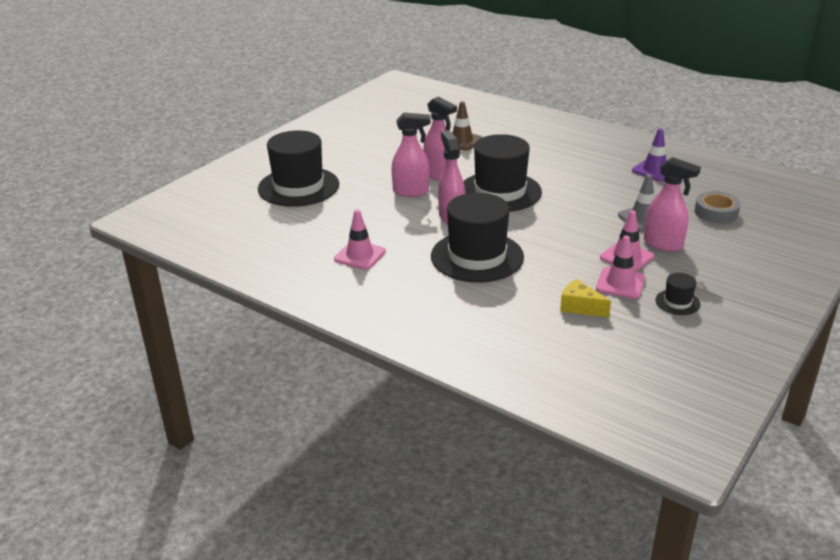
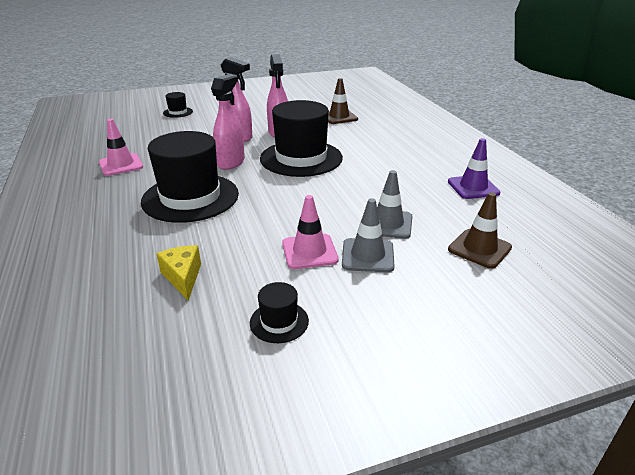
camera: 35 degrees right, 0 degrees up
(298, 187) = (178, 112): black hat -> black hat, size x0.43
(620, 283) = (258, 273): pink traffic cone -> none
(663, 244) = (367, 255): pink spray bottle -> grey traffic cone
(716, 212) = (479, 248): grey tape -> brown traffic cone

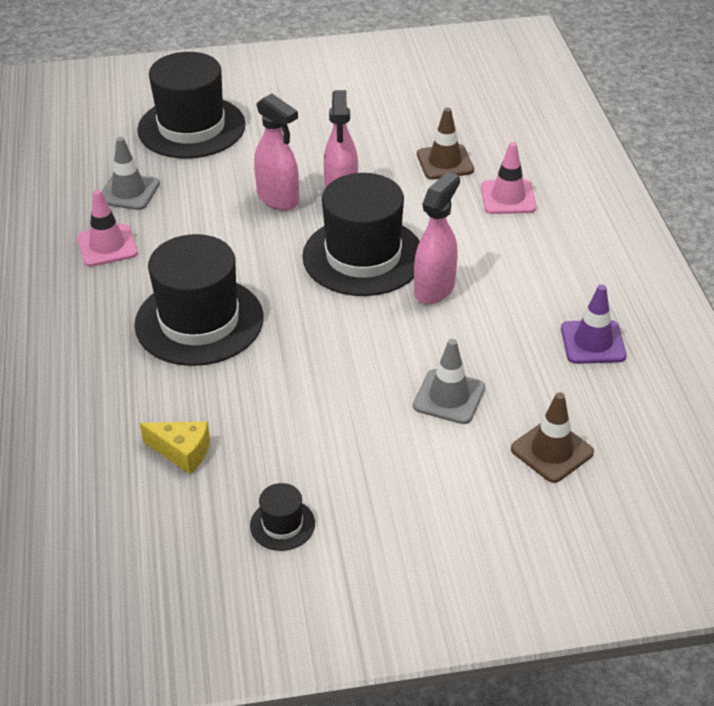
camera: 10 degrees right, 10 degrees up
(178, 112) = (191, 127): black hat -> black hat, size x2.31
(183, 277) = (182, 452): yellow cheese -> yellow cheese turned 120 degrees clockwise
(231, 162) = (261, 256): pink spray bottle -> pink spray bottle (434, 289)
(309, 251) = (337, 431): pink traffic cone -> pink traffic cone (508, 197)
(367, 255) = (407, 445): grey traffic cone -> grey traffic cone (129, 192)

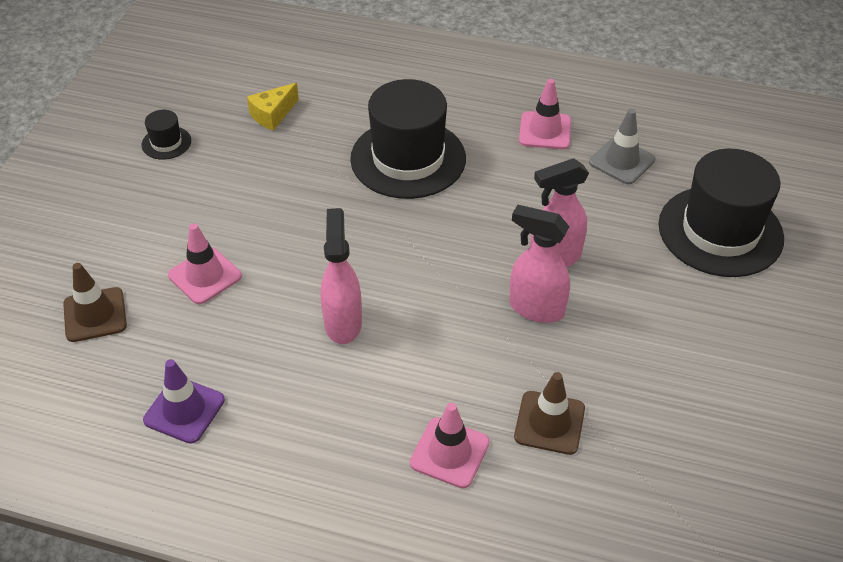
camera: 115 degrees right, 5 degrees up
(363, 256) = (425, 289): black hat -> none
(434, 289) = (343, 323): pink spray bottle -> pink spray bottle turned 150 degrees counterclockwise
(449, 397) = (205, 276): grey traffic cone -> pink traffic cone

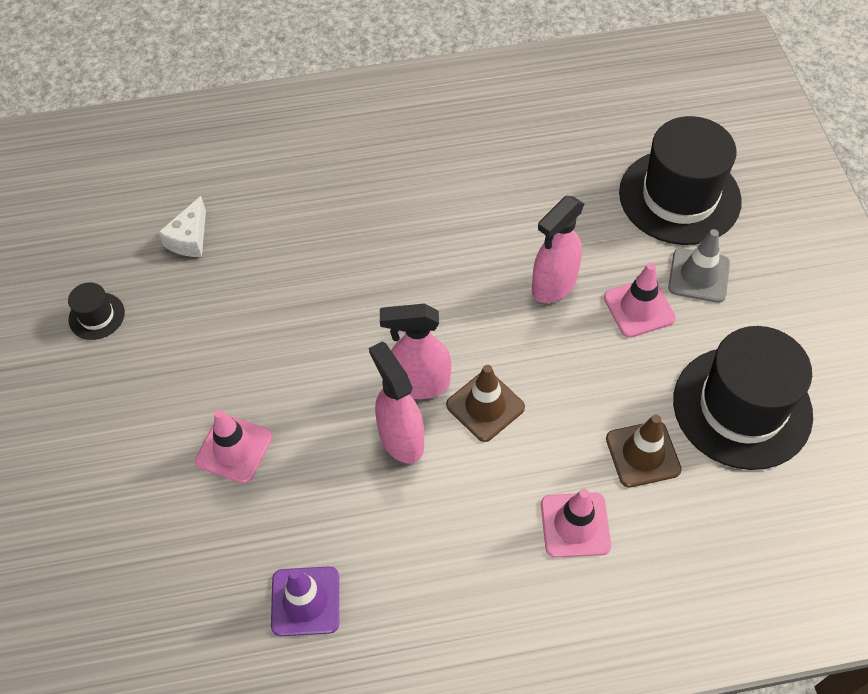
camera: 25 degrees left, 10 degrees up
(95, 315) = (148, 542): brown traffic cone -> brown traffic cone (485, 406)
(272, 115) = (190, 239): yellow cheese -> white cheese
(408, 158) = (356, 234): black hat -> black hat (742, 407)
(536, 308) = (566, 345): pink spray bottle -> pink spray bottle (420, 384)
(545, 131) = (468, 152): pink traffic cone -> pink traffic cone (639, 308)
(621, 161) = (555, 158): grey traffic cone -> grey traffic cone (698, 275)

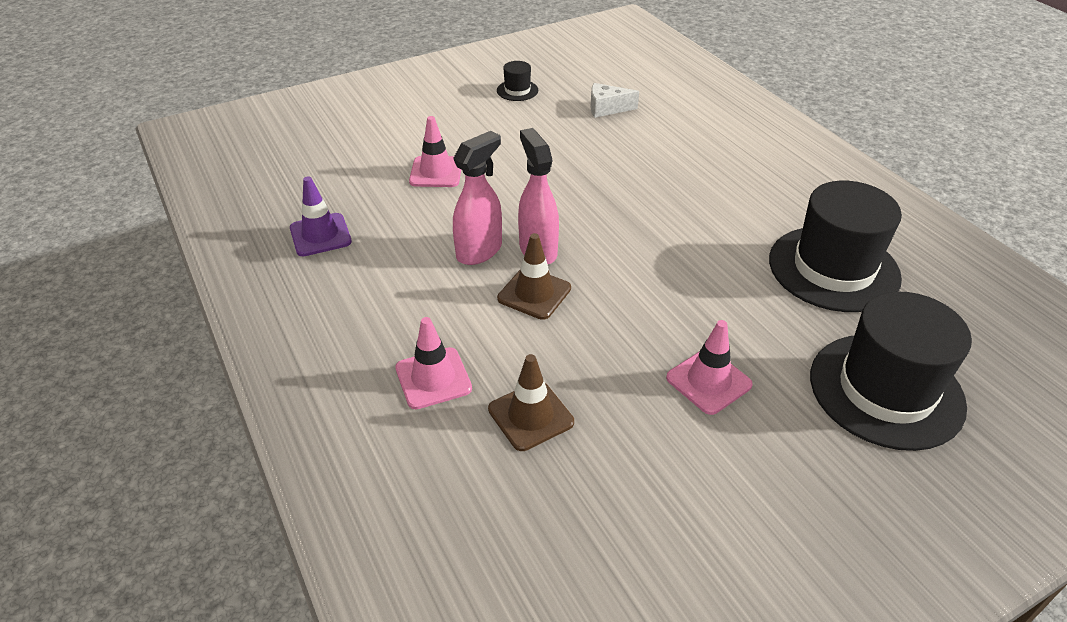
camera: 70 degrees right, 15 degrees down
(553, 285) = (694, 311): pink spray bottle -> none
(698, 275) = (786, 426): grey traffic cone -> none
(742, 407) = (629, 495): black hat -> black hat (833, 268)

